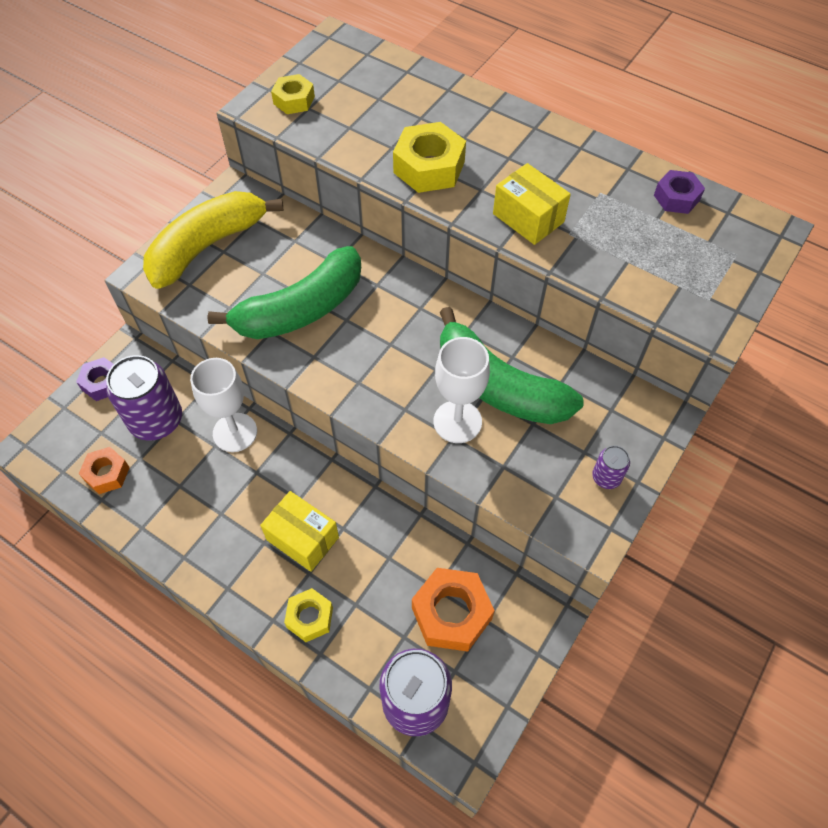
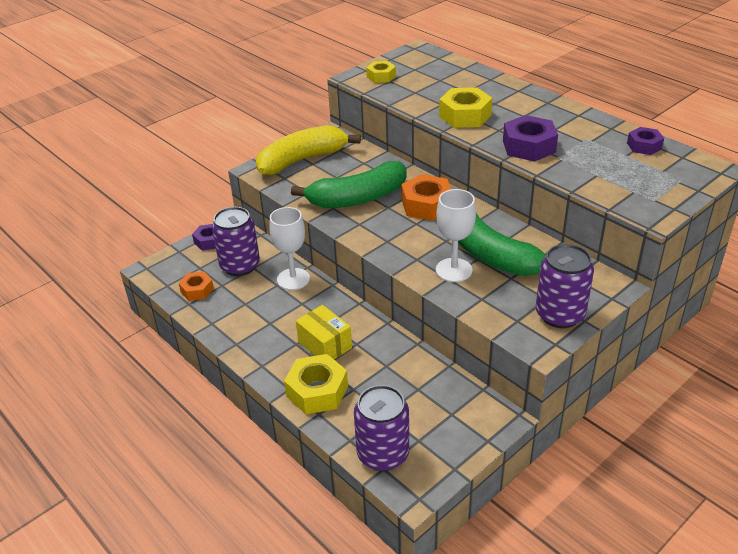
camera: 15 degrees right, 20 degrees down
(309, 617) = (317, 391): yellow nut -> yellow nut, size x1.64
(451, 613) = (425, 405): orange nut -> orange nut (427, 205)
(528, 218) = (529, 146): yellow box -> purple nut
(606, 477) = (560, 314): purple can -> purple can, size x2.12

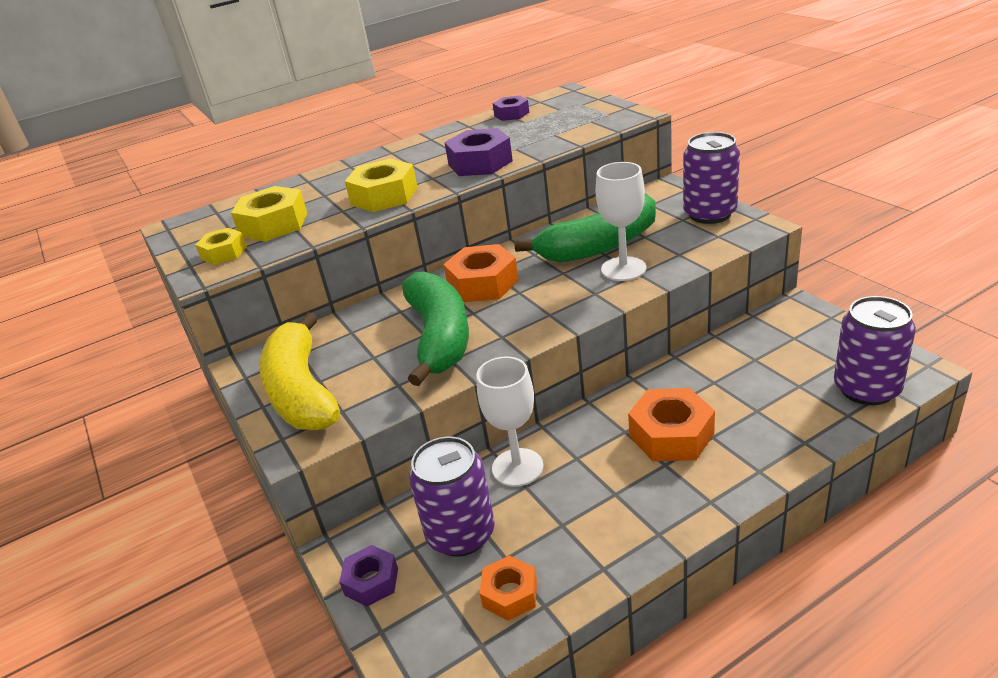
camera: 75 degrees left, 5 degrees down
(317, 391) = (763, 443): yellow nut -> yellow nut (274, 224)
(325, 345) = (671, 435): yellow box -> orange nut

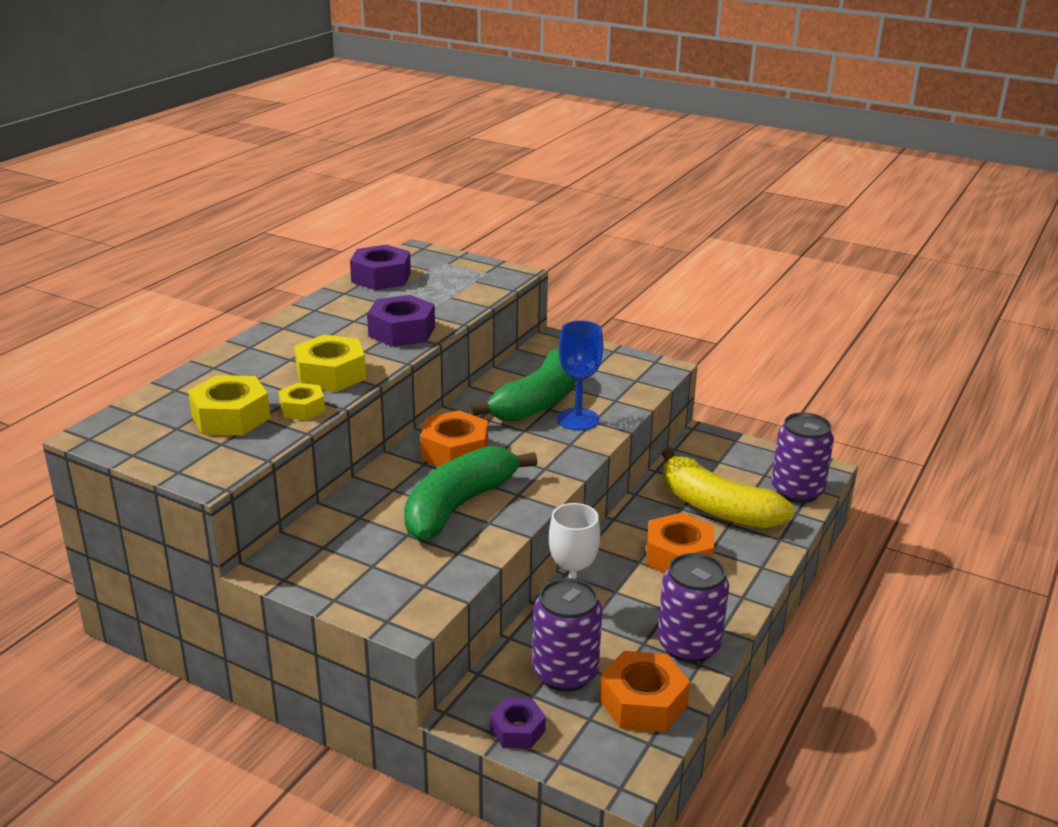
camera: 35 degrees left, 5 degrees down
(224, 253) = (205, 453): yellow nut -> yellow nut (302, 408)
(301, 391) = (363, 578): yellow banana -> yellow banana (716, 508)
(439, 338) = (459, 505): green banana -> green banana turned 105 degrees counterclockwise
(510, 594) = (643, 702): orange nut -> orange nut, size x1.64
(511, 114) = (381, 277): purple nut -> purple nut, size x1.64
(623, 269) = (577, 419): white goblet -> blue goblet
(709, 214) = (613, 361): purple can -> purple can (688, 645)

